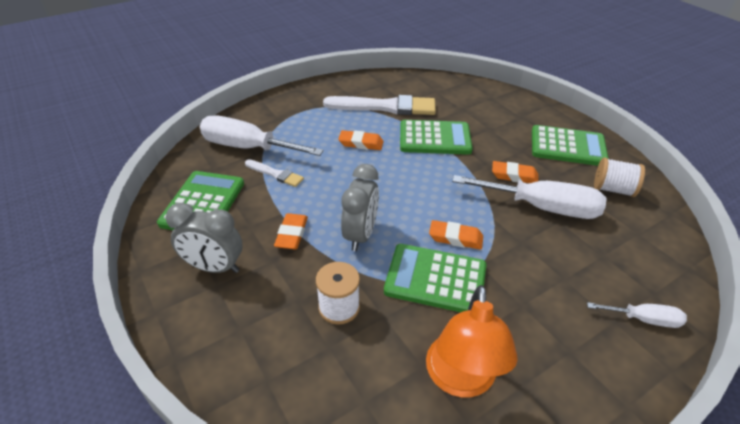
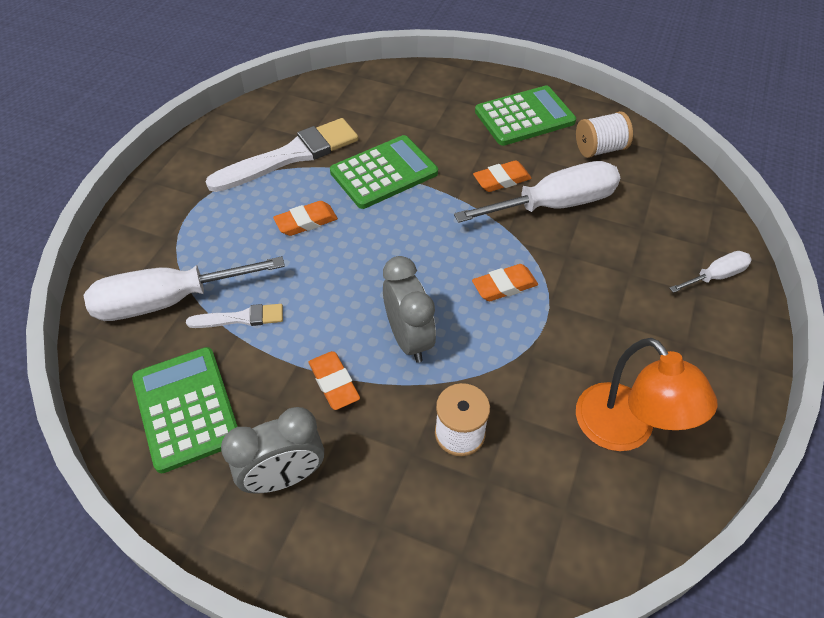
camera: 35 degrees left, 10 degrees up
(435, 279) = (523, 343): green calculator -> none

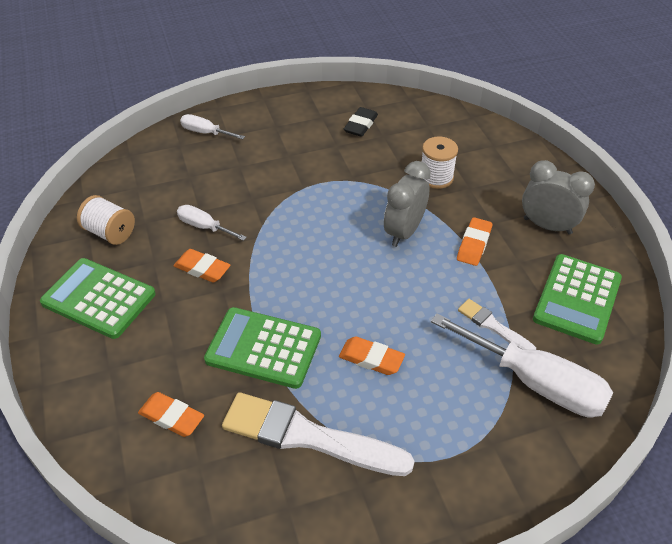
camera: 130 degrees left, 5 degrees down
(504, 286) = (312, 213): orange eraser -> orange eraser (171, 417)
(555, 204) = (204, 227): white screwdriver -> white screwdriver, size x0.51
(625, 431) = (360, 125): orange lamp -> black eraser

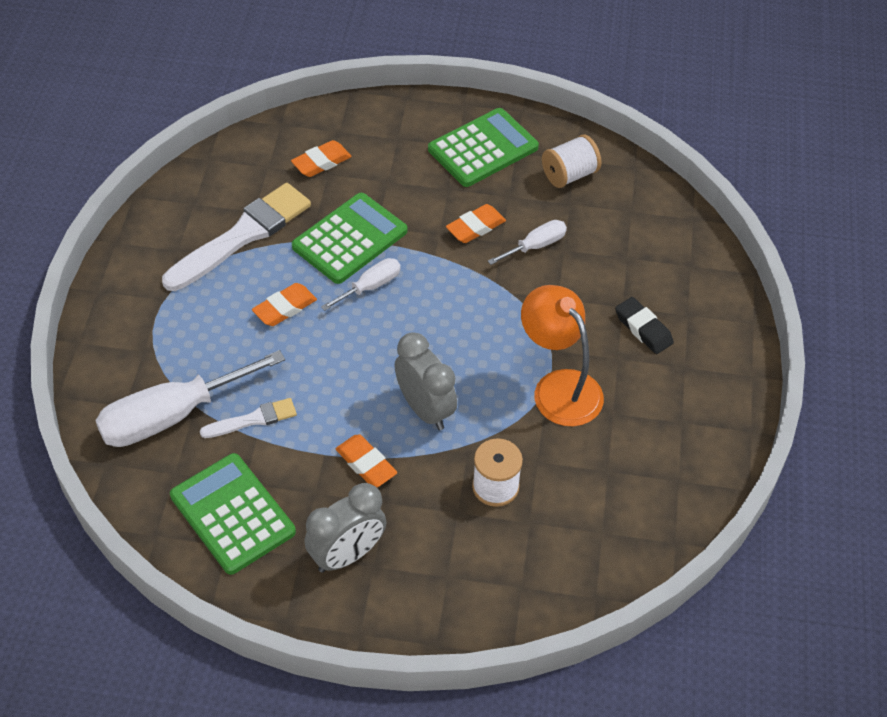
camera: 115 degrees right, 5 degrees up
(205, 133) = (703, 295): white screwdriver -> white screwdriver (370, 286)
(334, 174) = (559, 387): none -> orange lamp
(360, 125) = (641, 456): black eraser -> black eraser (643, 329)

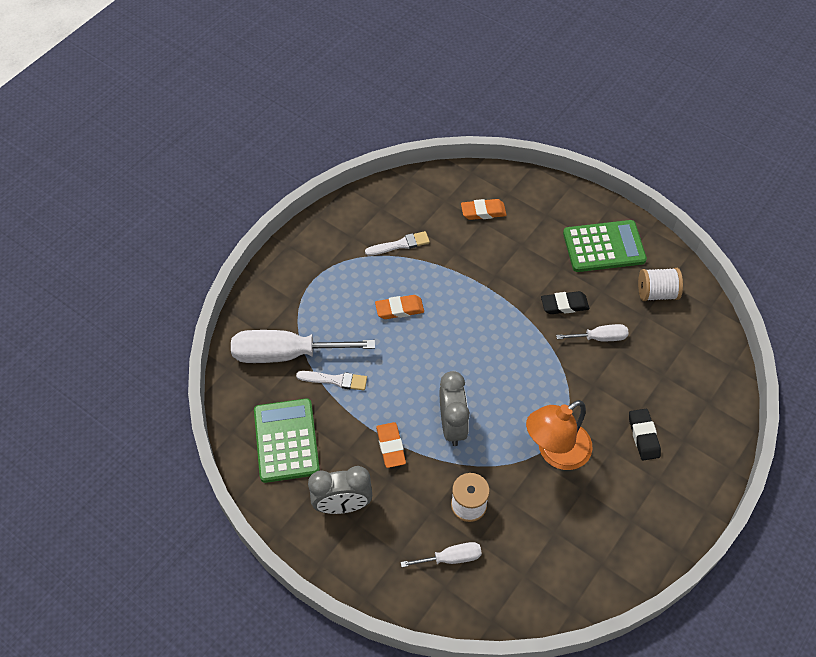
camera: 30 degrees right, 5 degrees up
(242, 236) = (400, 244): white brush -> white brush, size x0.51
(350, 239) = (471, 277): green calculator -> none
(370, 286) = (465, 318): white screwdriver -> white screwdriver (451, 558)
(475, 227) = (564, 305): orange eraser -> black eraser
(559, 387) = (555, 452): orange lamp -> orange lamp turned 120 degrees counterclockwise

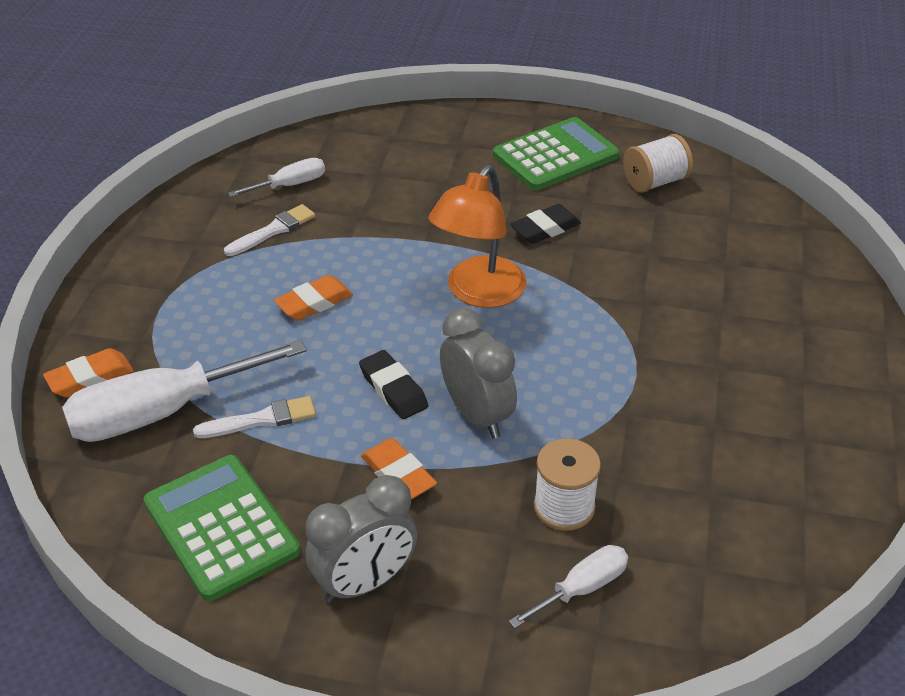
camera: 25 degrees left, 15 degrees down
(483, 212) = (371, 164): orange eraser -> orange eraser (90, 378)
(555, 452) = (645, 396): orange lamp -> orange lamp (478, 293)
(600, 338) = (616, 249): white screwdriver -> white screwdriver (290, 185)
(643, 436) = (749, 336): black eraser -> black eraser (393, 389)

